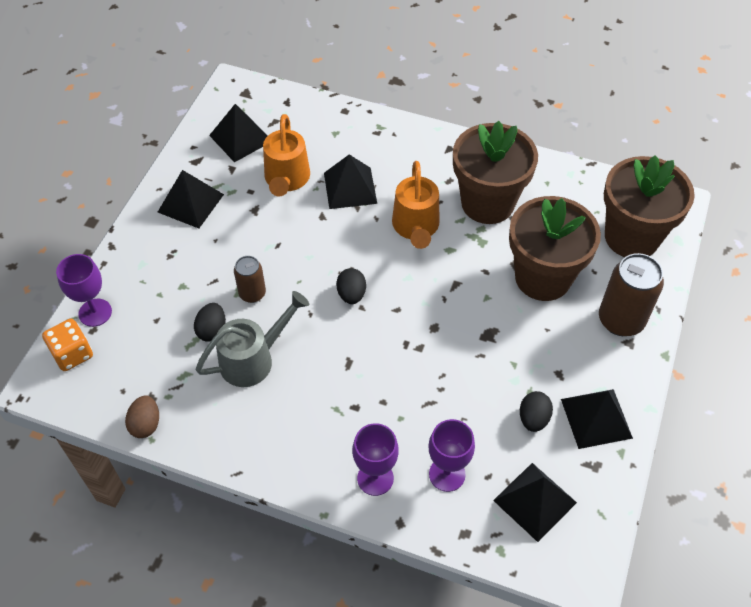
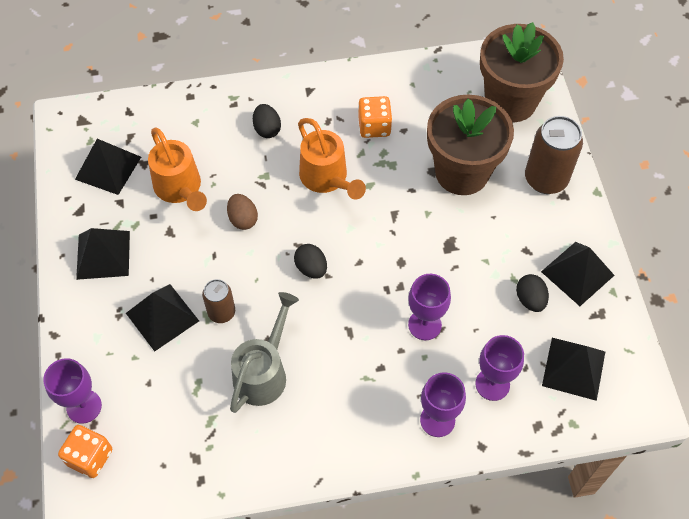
camera: 30 degrees left, 5 degrees up
(146, 424) = (206, 484): brown egg -> brown egg (243, 219)
(212, 330) = (208, 365): black egg -> black egg (267, 129)
(350, 188) = (244, 169): black pyramid -> black pyramid (162, 317)
(419, 391) = (424, 325): none -> purple goblet
(487, 203) = (374, 126): brown flower pot -> orange dice

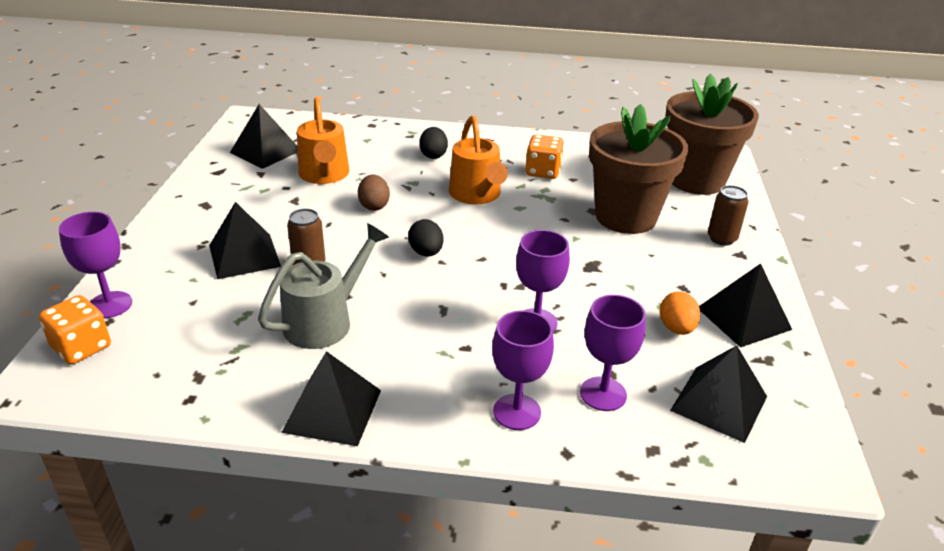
camera: 15 degrees right, 25 degrees down
(103, 254) = (218, 202): black pyramid -> black pyramid (332, 410)
(530, 299) = (676, 328): black egg -> orange egg
(545, 179) = (721, 238): brown can -> brown can, size x0.58

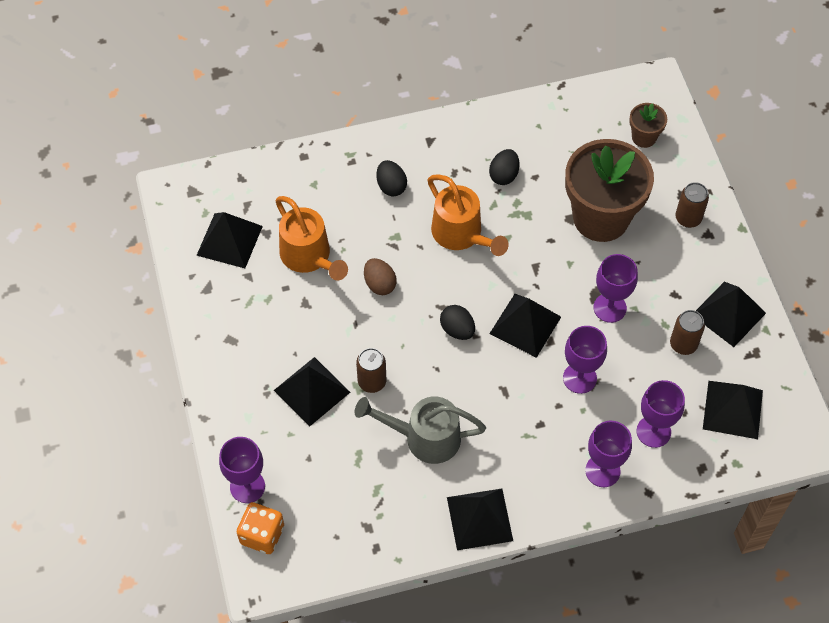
camera: 20 degrees left, 25 degrees up
(326, 321) = (423, 437): grey watering can -> grey watering can turned 105 degrees counterclockwise
(500, 267) = (525, 325): none -> black pyramid
(543, 171) = (504, 175): orange dice -> black egg
(602, 278) = (609, 308): none -> purple goblet
(676, 328) = (683, 344): orange egg -> brown can
(696, 180) = (644, 137): brown flower pot -> brown flower pot, size x0.45

